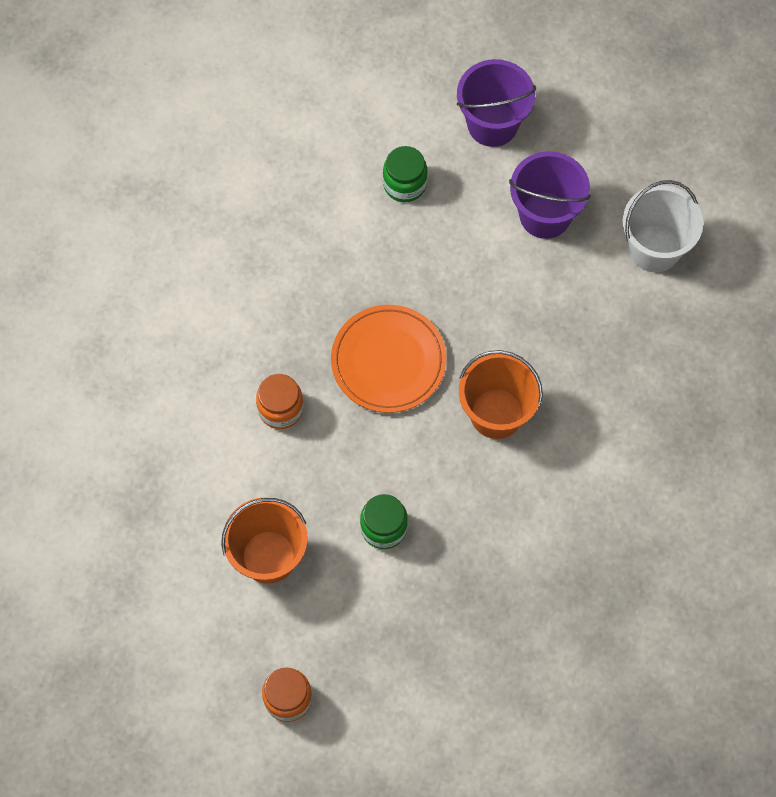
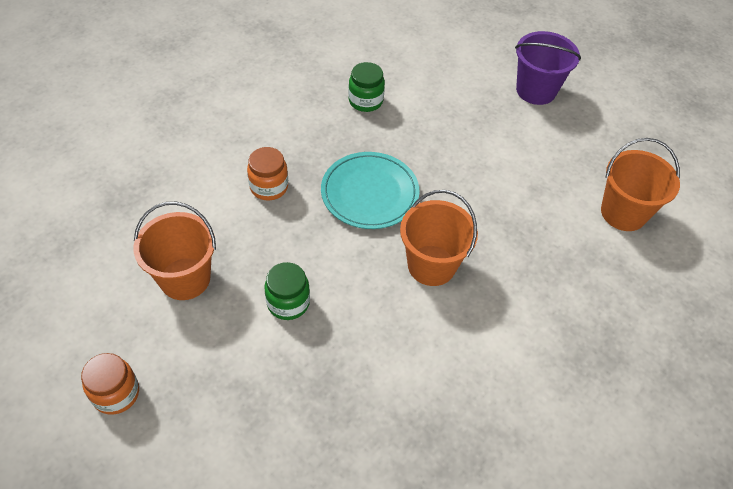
camera: 25 degrees right, 15 degrees down
(388, 361) = (369, 193): orange plate -> turquoise plate
(405, 184) = (451, 97): green jar -> green jar (365, 101)
(545, 215) = (545, 156): purple bucket -> none
(654, 248) = (623, 213): white bucket -> orange bucket

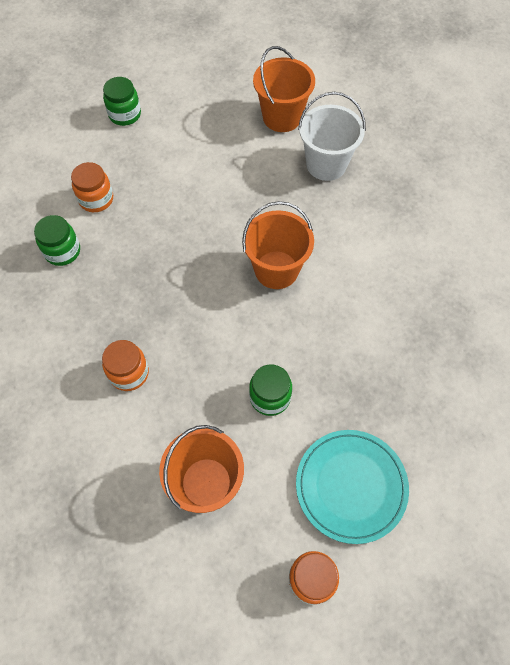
camera: 65 degrees left, 10 degrees up
(369, 193) = (178, 288): turquoise plate -> turquoise plate (351, 486)
(431, 104) = (96, 199): none -> orange jar
(536, 90) = (125, 114): purple bucket -> green jar
(589, 271) = (326, 164): none -> white bucket

